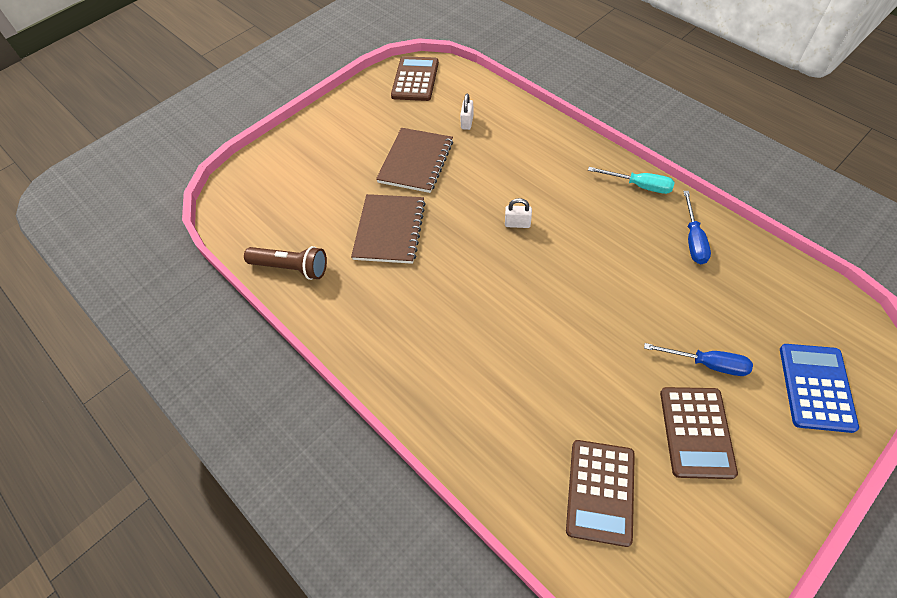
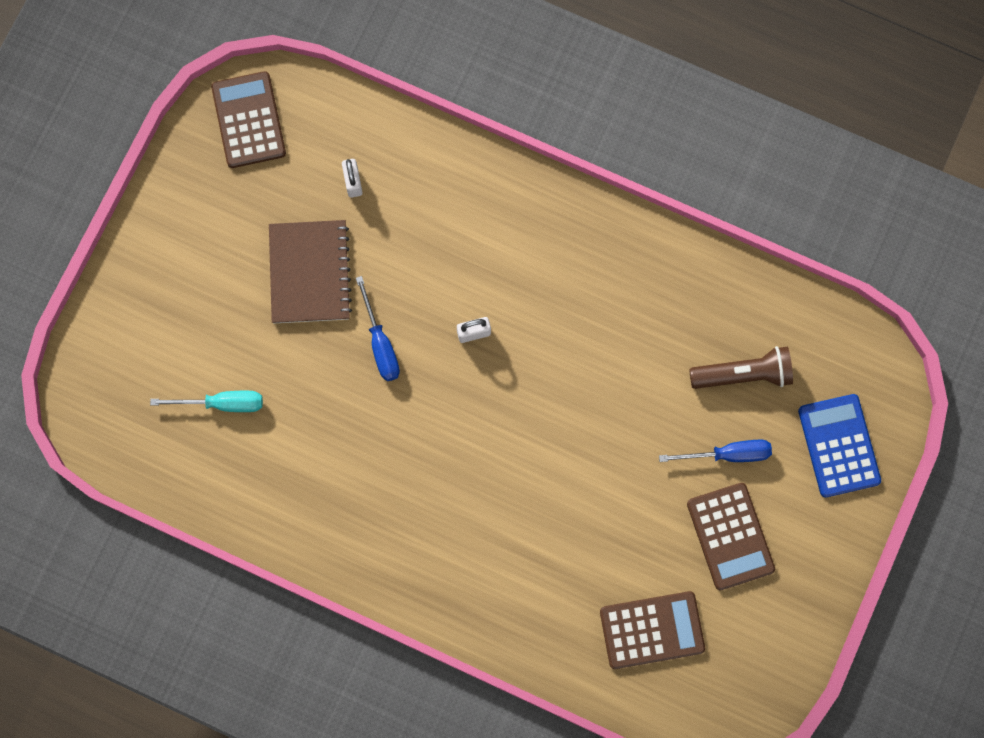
camera: 25 degrees left, 20 degrees up
(291, 268) = (222, 485): brown flashlight -> brown flashlight (744, 374)
(389, 230) = (319, 392): brown notebook -> none
(600, 491) = (652, 630): brown calculator -> brown calculator turned 90 degrees counterclockwise
(639, 186) = (605, 227): turquoise screwdriver -> turquoise screwdriver (222, 403)
(693, 239) = (685, 292): blue screwdriver -> blue screwdriver (380, 343)

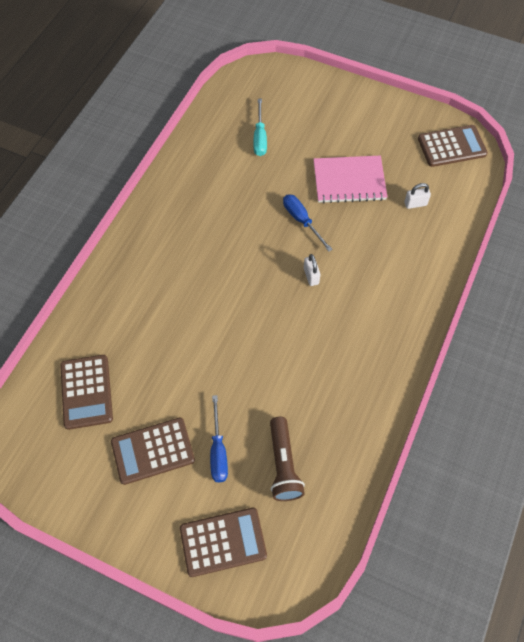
camera: 90 degrees right, 15 degrees down
(309, 273) = (349, 181): brown notebook -> pink notebook
(380, 343) = (302, 221): blue screwdriver -> blue screwdriver turned 75 degrees clockwise
(839, 446) = (223, 542): blue calculator -> brown calculator

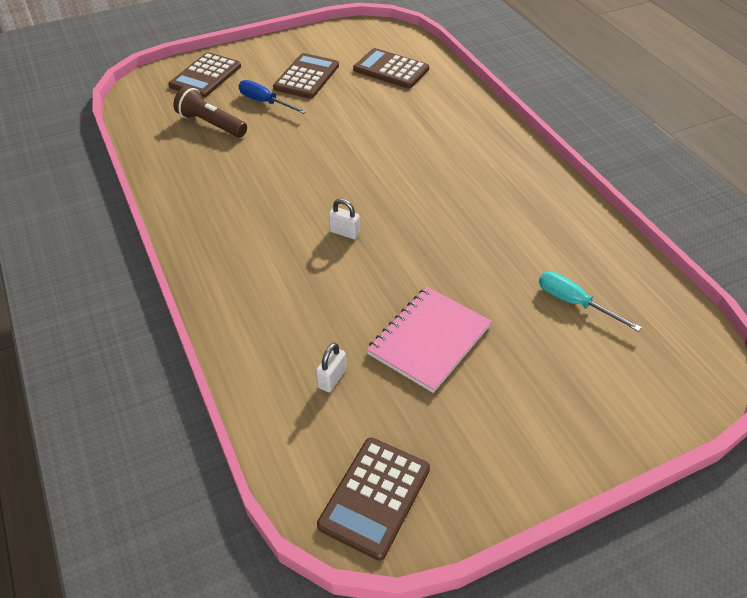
camera: 130 degrees right, 15 degrees down
(302, 221) = (416, 265): blue screwdriver -> none

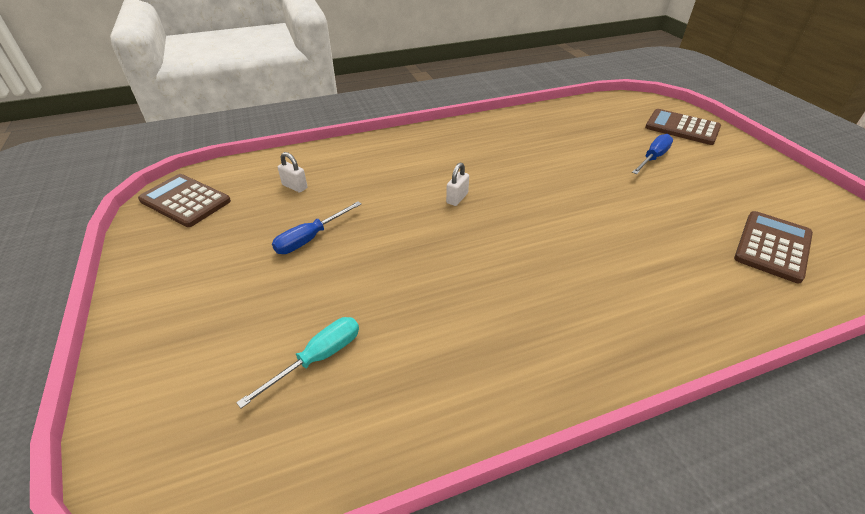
camera: 95 degrees right, 5 degrees down
(211, 124) = (605, 132): brown flashlight -> none
(306, 77) = (714, 182): brown calculator -> none
(429, 340) = (310, 238): pink notebook -> blue screwdriver

